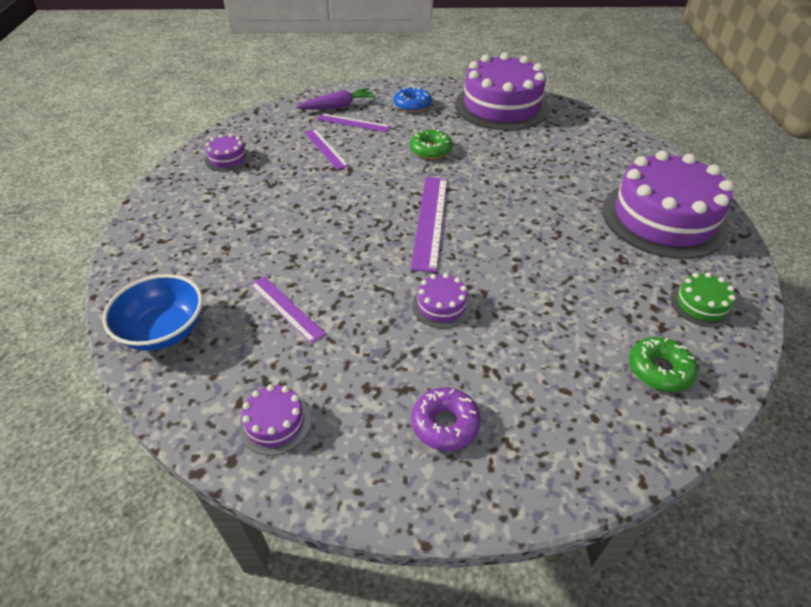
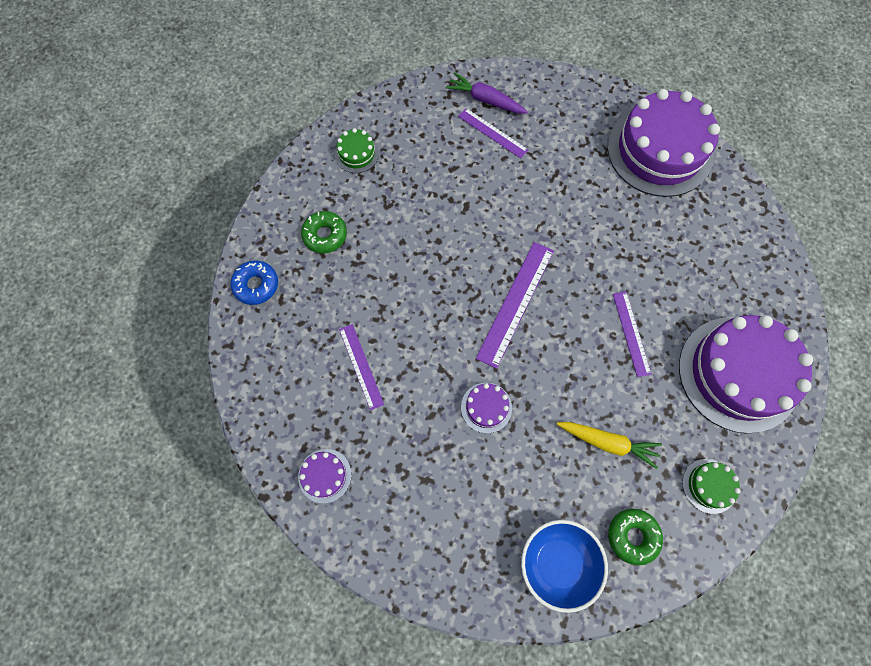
camera: 20 degrees right, 25 degrees up
(164, 330) = (263, 357): blue bowl -> blue bowl (558, 563)
(228, 159) = (357, 154): purple cake -> green cake
(325, 148) = (452, 167): purple ruler -> purple ruler (631, 333)
(338, 106) = (485, 100): purple carrot -> purple carrot turned 150 degrees counterclockwise
(412, 105) = (564, 120): blue donut -> blue donut (256, 285)
(430, 150) = (555, 201): green donut -> green donut (325, 235)
(445, 424) = (444, 522): purple donut -> none
(581, 299) = (607, 442): none -> yellow carrot

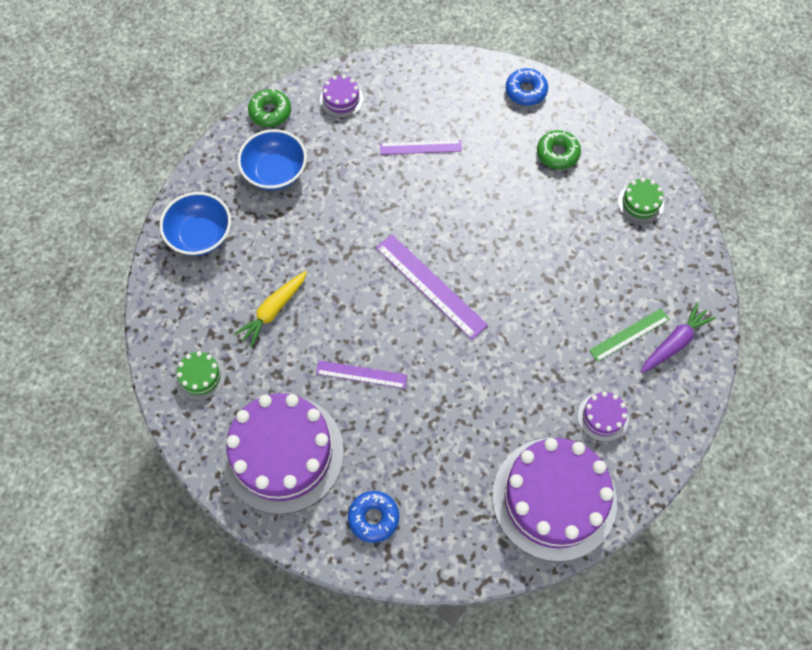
camera: 110 degrees right, 5 degrees down
(447, 512) = (275, 172): none -> blue bowl
(486, 407) = (345, 228): purple cake -> purple cake (603, 417)
(493, 133) = (629, 335): purple ruler -> green ruler
(632, 536) = (192, 297): green donut -> green donut (270, 112)
(749, 276) = (373, 518): none -> blue donut

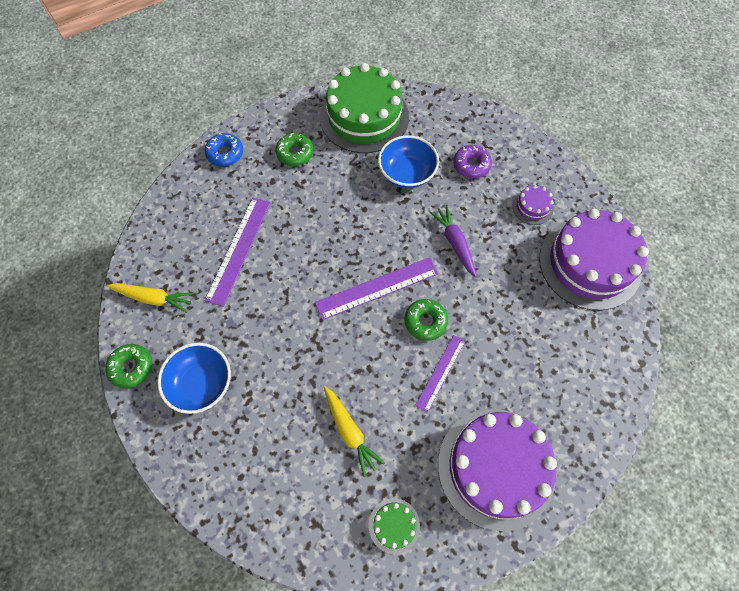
camera: 70 degrees left, 0 degrees up
(200, 235) = (238, 480): blue bowl -> blue bowl (407, 173)
(341, 99) = (153, 298): purple cake -> yellow carrot
(373, 518) = (575, 406): blue donut -> none
(411, 343) = (425, 321): none -> green donut
(420, 147) = (238, 250): purple ruler -> purple ruler, size x1.60
(629, 335) = (471, 165): green ruler -> purple donut
(640, 203) = (364, 117): green cake -> green cake, size x2.36
(674, 343) = (487, 140): purple carrot -> purple carrot (454, 243)

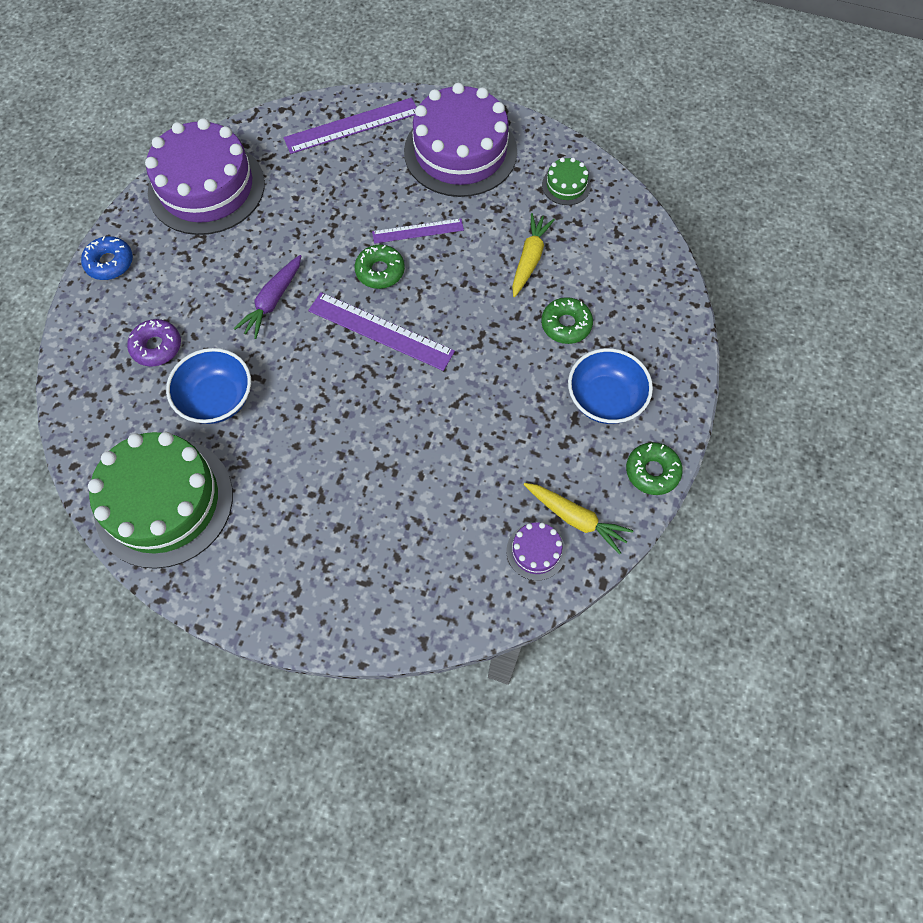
camera: 130 degrees left, 0 degrees up
(153, 298) = (575, 519): yellow carrot -> yellow carrot turned 150 degrees clockwise
(225, 153) = (343, 615): blue donut -> blue donut (110, 263)
(238, 250) = (451, 486): purple ruler -> purple ruler (352, 126)
(295, 153) = (279, 535): green donut -> green donut (566, 325)
(532, 207) = (172, 264): purple cake -> purple cake (536, 551)

